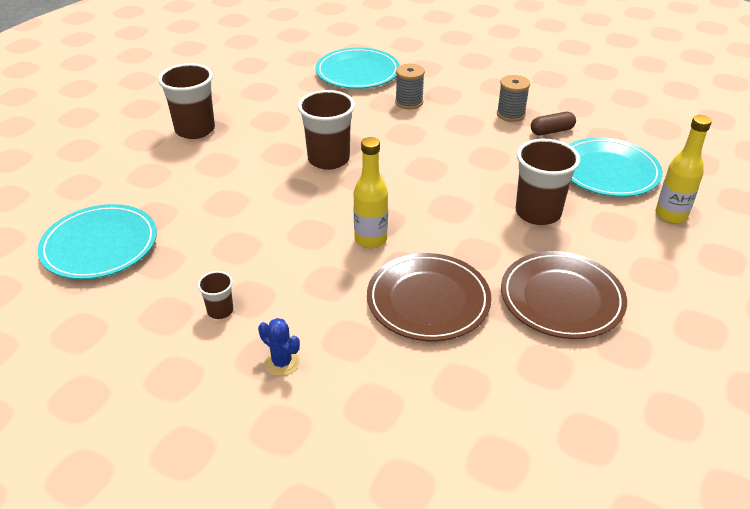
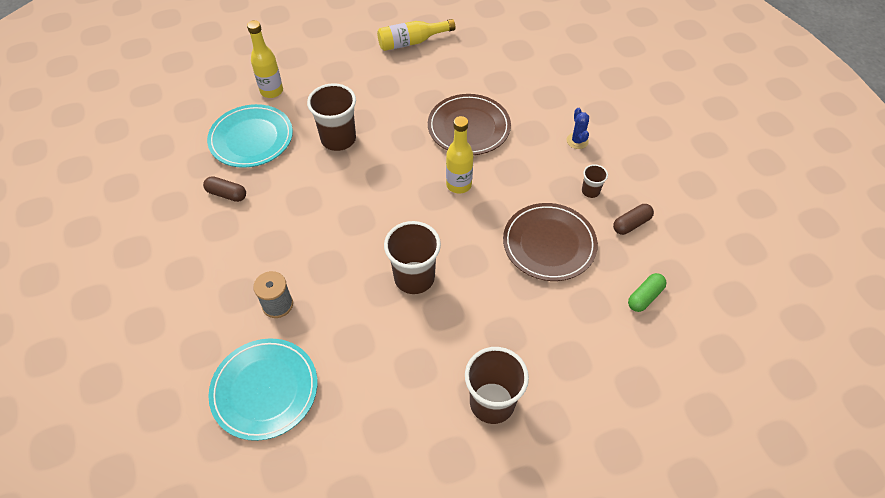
camera: 140 degrees left, 15 degrees up
(100, 245) = (644, 297): turquoise plate -> green capsule
(148, 302) = (631, 224): none -> brown capsule
(511, 114) = (226, 231): grey spool -> none
(561, 298) = (400, 88): brown plate -> brown plate (549, 244)
(643, 369) = (412, 42): none -> yellow bottle

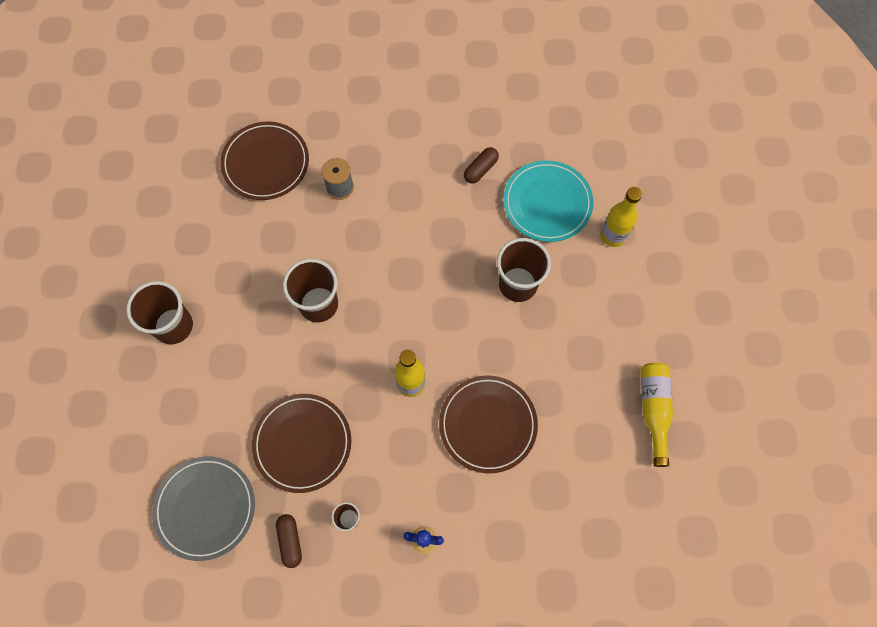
camera: 110 degrees right, 15 degrees up
(265, 390) = (266, 163): turquoise plate -> brown plate
(644, 297) = (205, 508): green capsule -> grey plate

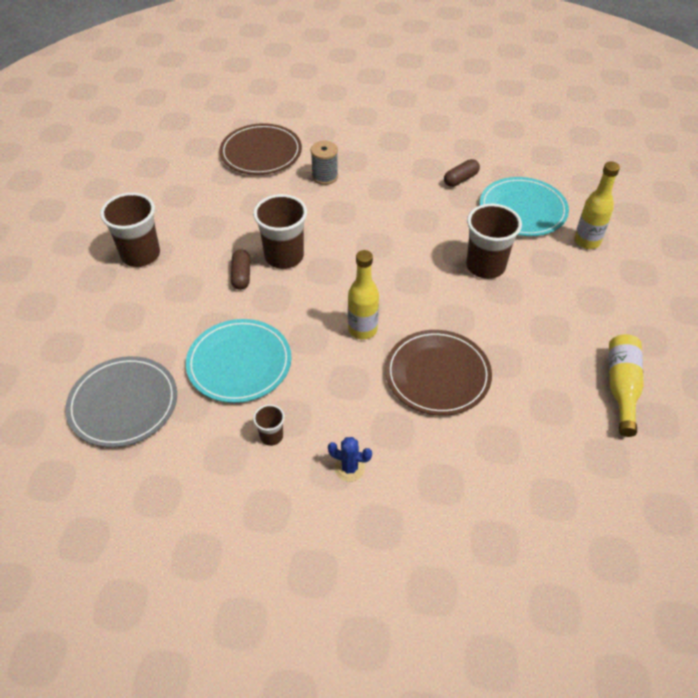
camera: 10 degrees right, 20 degrees down
(290, 541) = (203, 447): brown capsule -> brown capsule (241, 275)
(302, 443) = (239, 363): brown plate -> turquoise plate

